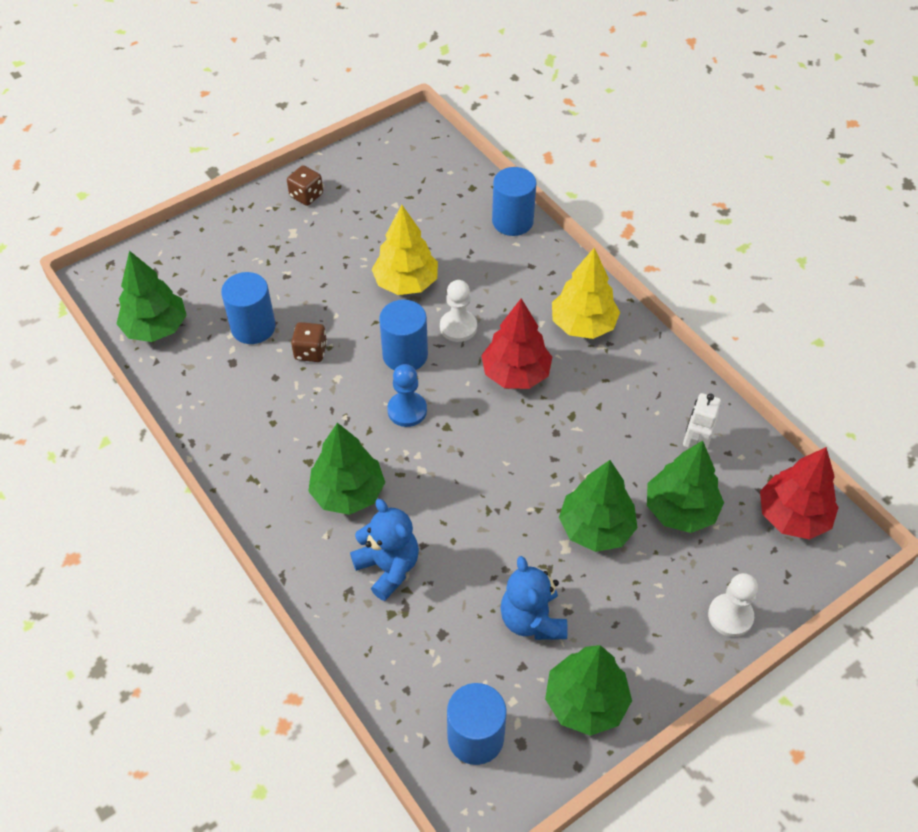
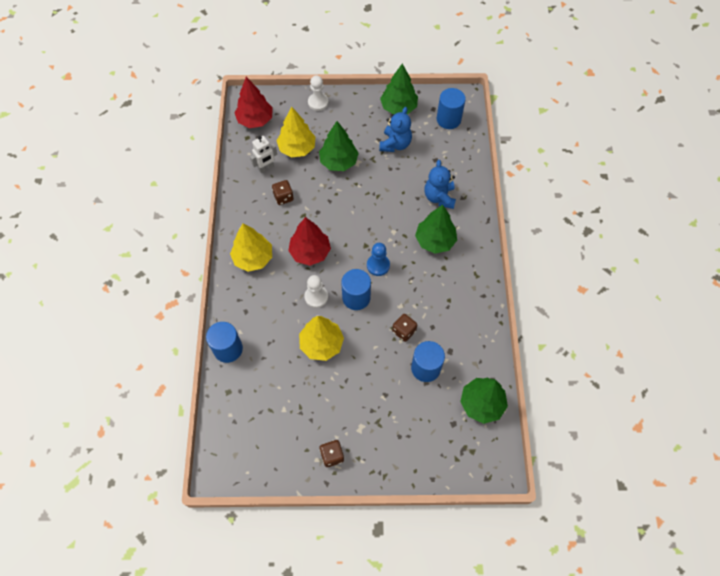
camera: 145 degrees left, 10 degrees up
(624, 423) = (283, 197): none -> brown dice
(680, 510) = (297, 148): green tree -> yellow tree

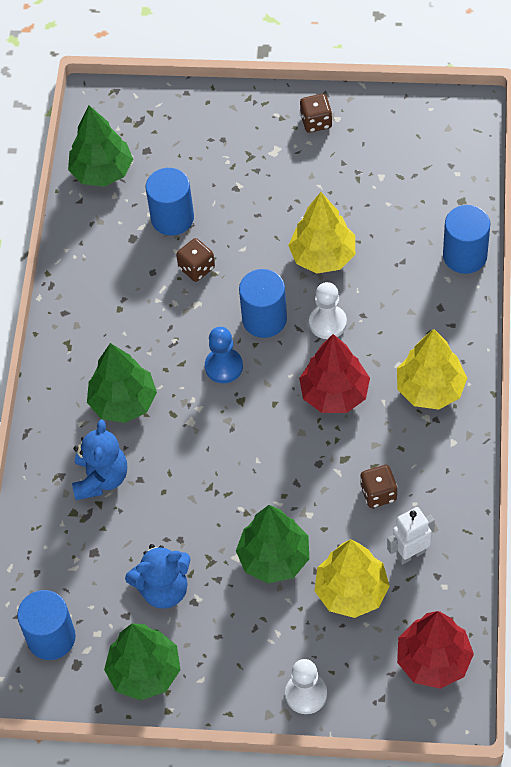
camera: 170 degrees left, 5 degrees down
(395, 144) = (163, 589): blue teddy bear -> blue teddy bear turned 135 degrees counterclockwise

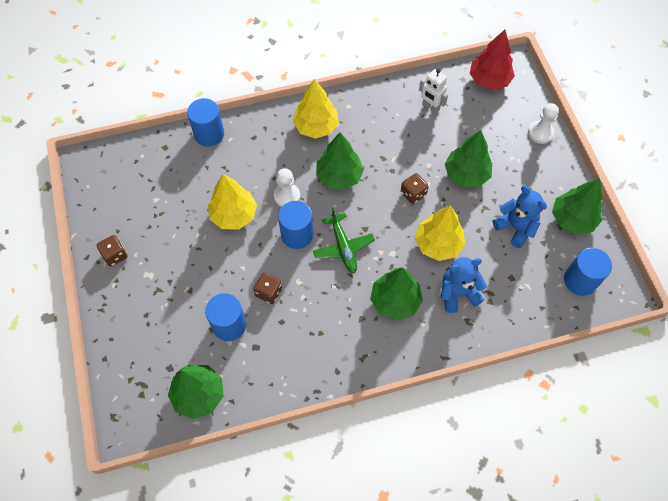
camera: 115 degrees left, 5 degrees up
(224, 366) = (343, 247): blue pawn -> green plane
(334, 393) = (339, 176): red tree -> green tree
(351, 591) = (468, 129): yellow tree -> yellow tree (438, 244)
(378, 493) = (399, 133): brown dice -> brown dice (413, 194)

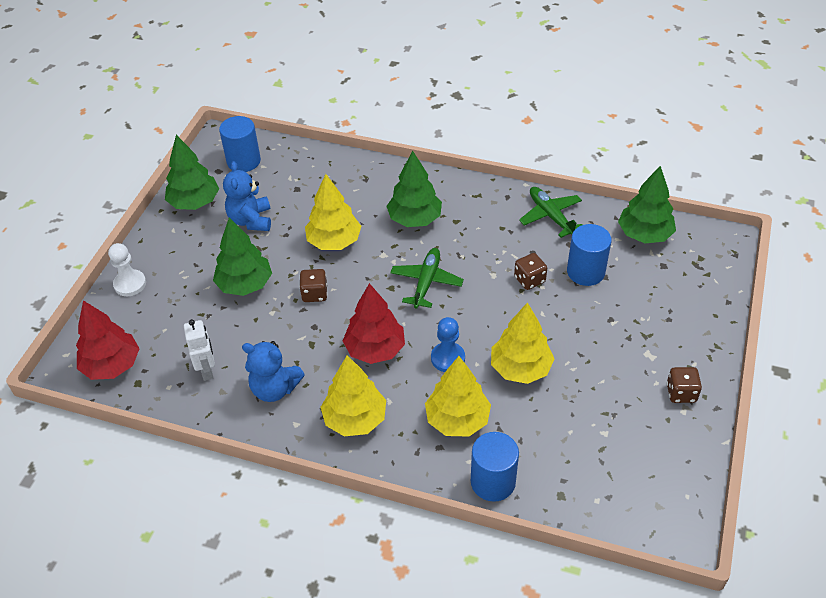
camera: 145 degrees left, 15 degrees down
(253, 159) = (457, 419): none -> yellow tree
(287, 196) = (448, 358): white pawn -> blue pawn
(288, 370) = (550, 216): none -> green plane
(297, 234) = (465, 315): blue cylinder -> none
(339, 176) = (375, 349): green tree -> red tree
(458, 293) = (354, 199): blue teddy bear -> blue teddy bear (275, 388)

